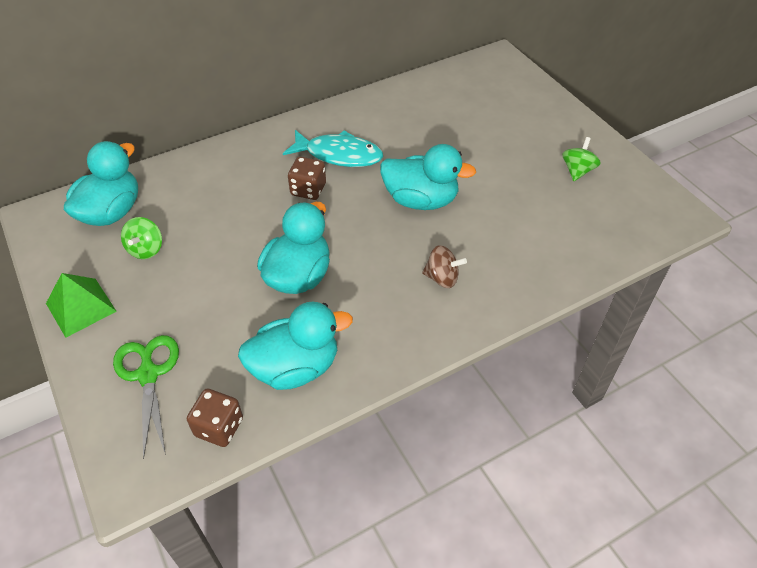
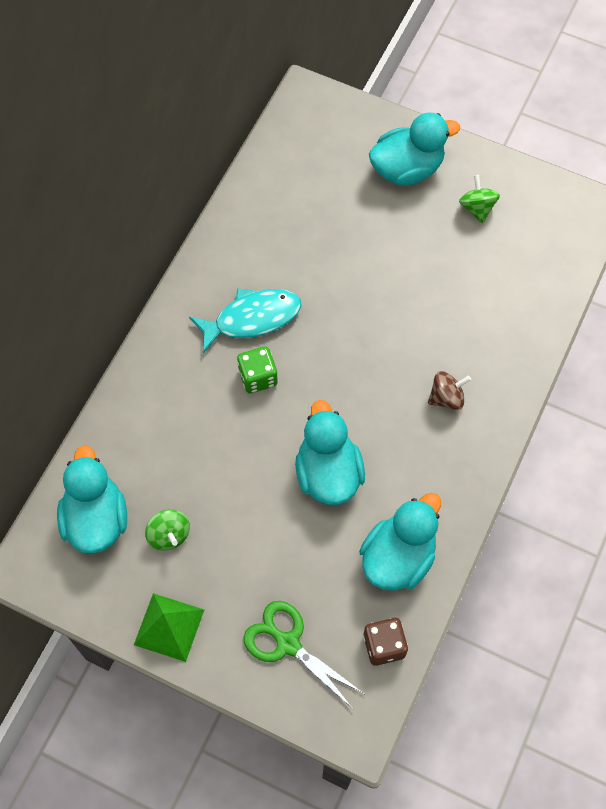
camera: 35 degrees left, 15 degrees up
(308, 190) = (258, 377): brown dice -> green dice
(421, 200) = (367, 326): turquoise duck -> turquoise duck (407, 169)

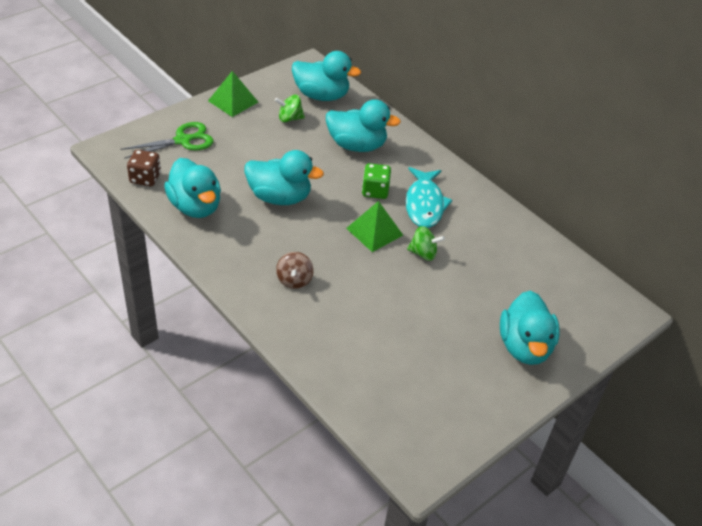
camera: 110 degrees right, 20 degrees down
(182, 431) = (357, 145): none -> turquoise duck
(326, 351) = (374, 231): none -> green pyramid
(477, 208) = (461, 378): green spinning top -> green spinning top (423, 253)

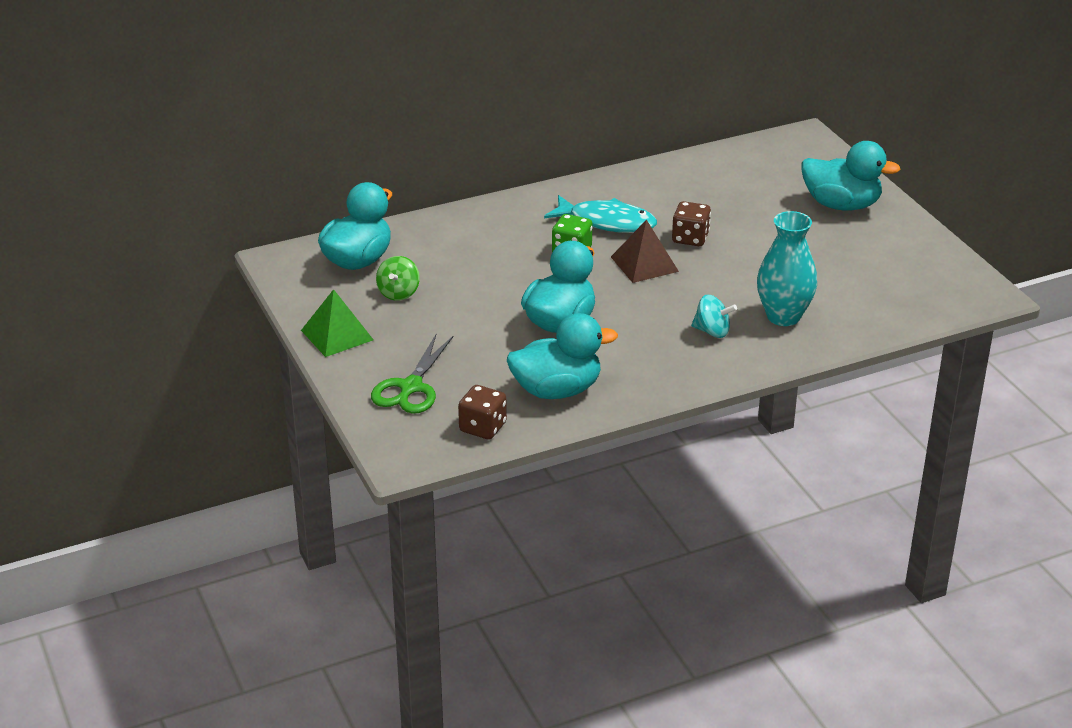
camera: 70 degrees left, 10 degrees down
(183, 140) = (411, 387): green scissors -> green scissors turned 150 degrees counterclockwise
(294, 280) = (712, 331): brown spinning top -> turquoise spinning top
(330, 321) = (783, 316): none -> turquoise vase
(357, 145) = (478, 250): turquoise duck -> none
(374, 231) = (644, 264): green pyramid -> brown pyramid
(423, 253) = (690, 238): green spinning top -> brown dice

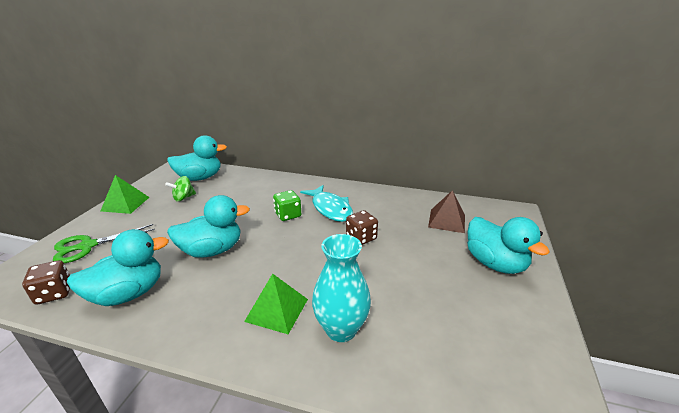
camera: 40 degrees right, 5 degrees down
(557, 390) = (128, 294): turquoise duck -> turquoise duck turned 60 degrees counterclockwise
(644, 264) = (312, 240): brown pyramid -> brown pyramid (447, 220)
(712, 331) = (277, 310): turquoise spinning top -> green pyramid

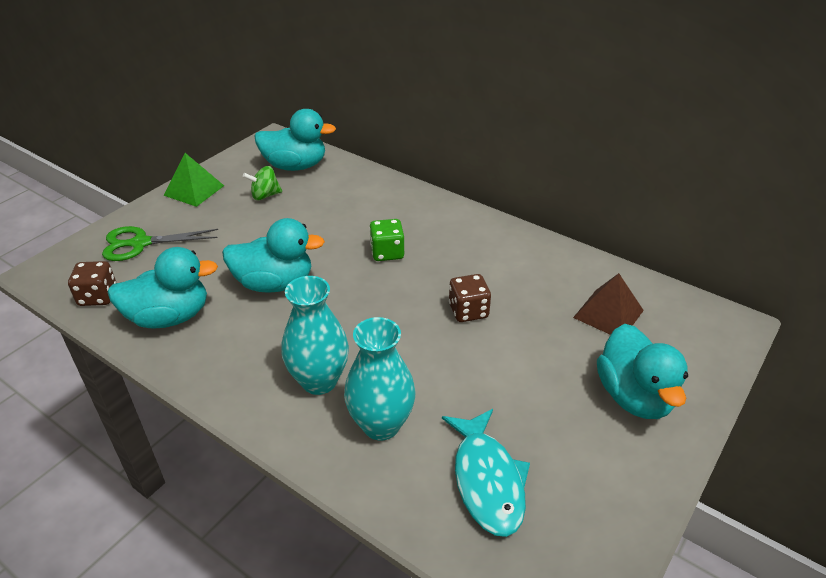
camera: 20 degrees right, 10 degrees up
(277, 310) = (319, 381): green pyramid -> turquoise vase
(330, 208) = (449, 255): turquoise fish -> turquoise fish (487, 480)

